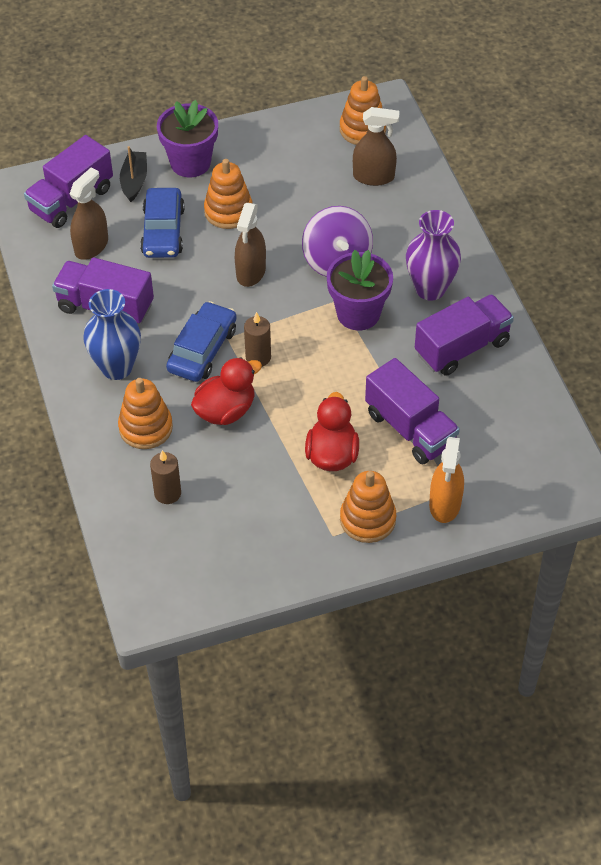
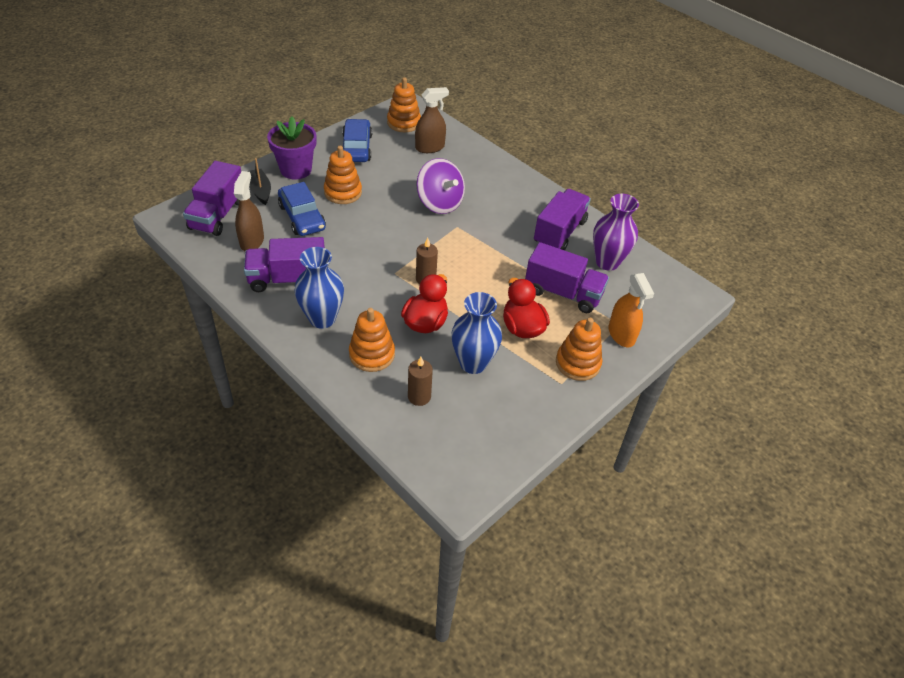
camera: 30 degrees left, 5 degrees down
(202, 350) = (381, 286): blue car -> blue car (356, 148)
(249, 477) = (473, 363): none -> blue vase
(251, 272) = (384, 226): brown spray bottle -> none
(358, 313) = (476, 231): purple flower pot -> none
(430, 289) = (513, 203): purple vase -> purple vase (607, 262)

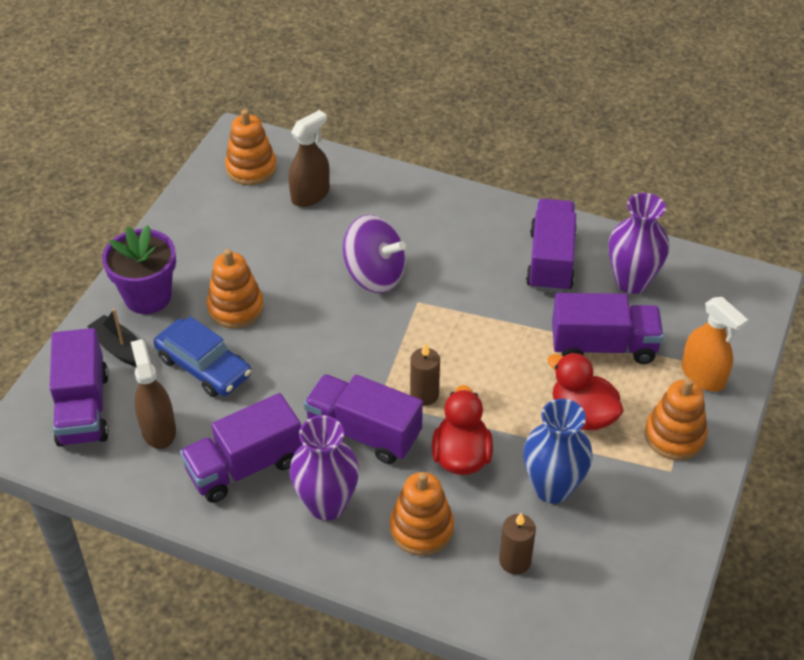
camera: 20 degrees left, 0 degrees up
(322, 318) = (327, 504): blue vase -> purple vase
(356, 148) = (211, 231): blue car -> none
(373, 287) = (364, 432): none -> purple truck

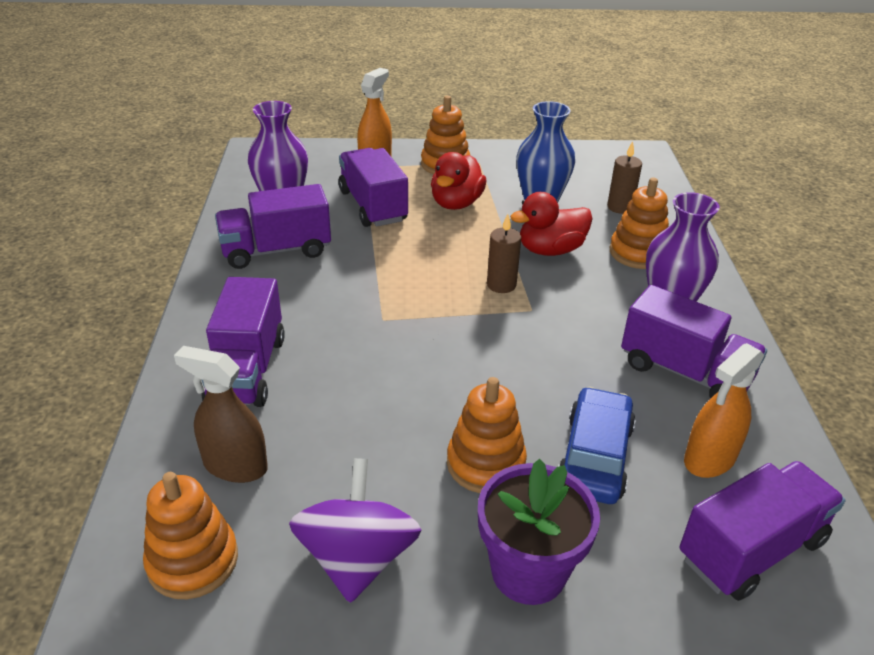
camera: 115 degrees left, 10 degrees down
(119, 348) = (636, 559): black boat -> none
(158, 429) = (709, 459): brown spray bottle -> orange spray bottle
(364, 432) = (575, 308): purple truck -> purple truck (246, 370)
(375, 275) = (360, 360): purple spinning top -> purple spinning top (357, 558)

